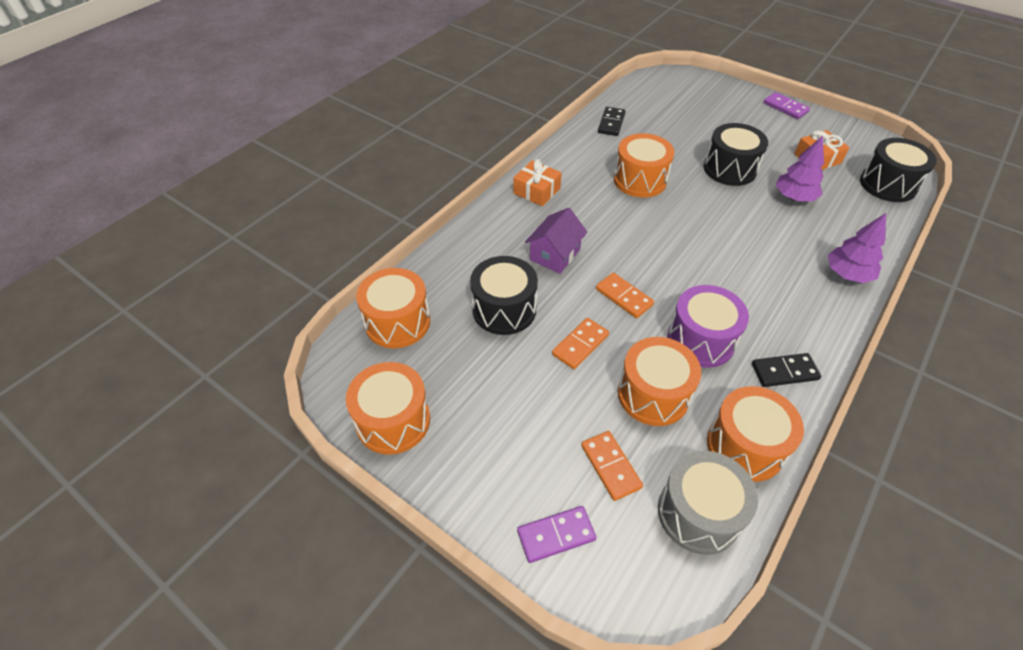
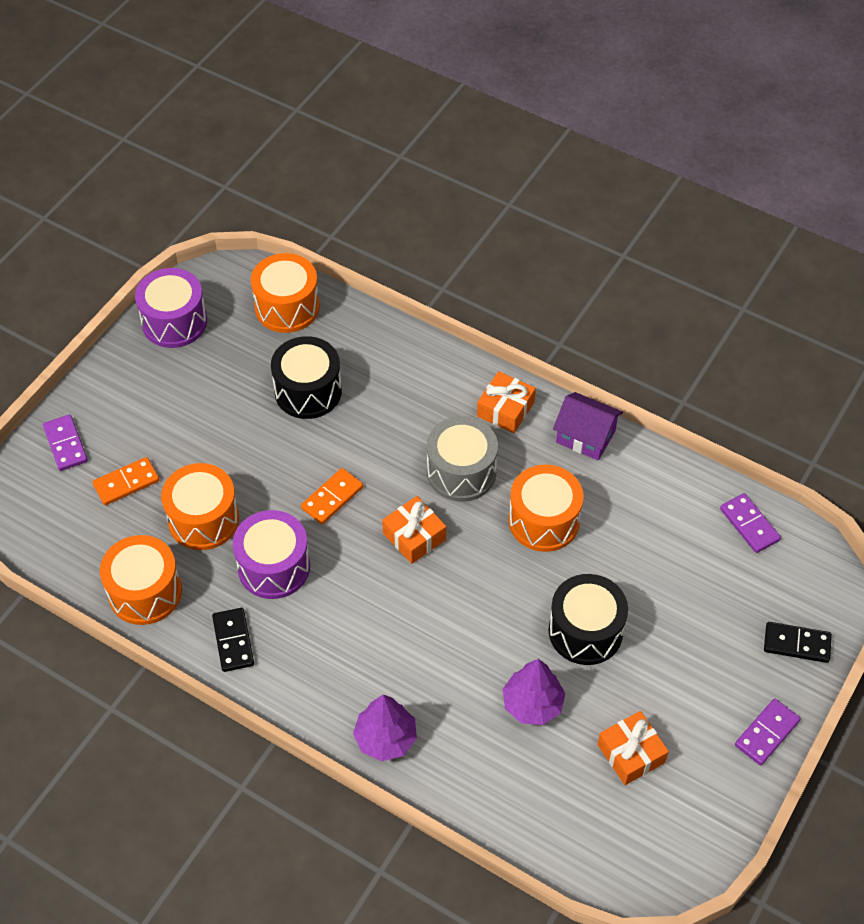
camera: 85 degrees right, 5 degrees up
(393, 421) = (174, 322): orange drum -> purple drum
(555, 254) = (393, 432): purple house -> purple house (585, 436)
(580, 345) = (263, 458): orange domino -> none
(611, 123) = (671, 490): black domino -> black domino (796, 644)
(637, 97) = (749, 524): none -> purple domino
(659, 248) = (414, 536): none -> orange gift
(698, 513) = (80, 547): grey drum -> grey drum (461, 472)
(888, 184) = (580, 839): black drum -> none

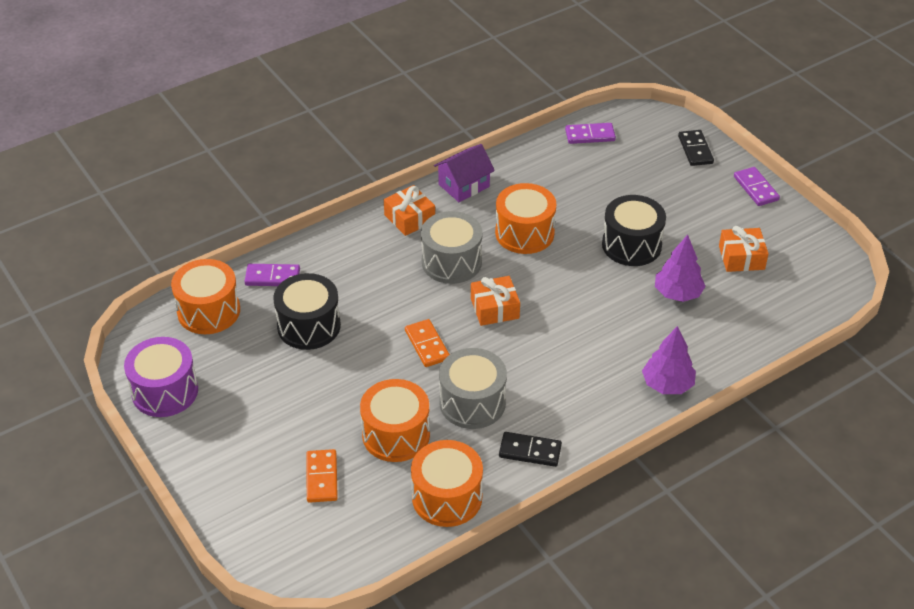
camera: 65 degrees left, 10 degrees down
(65, 444) = (247, 511): purple domino -> purple domino (272, 277)
(274, 567) = (472, 403): purple drum -> grey drum
(796, 644) = (695, 150): black domino -> black domino turned 45 degrees counterclockwise

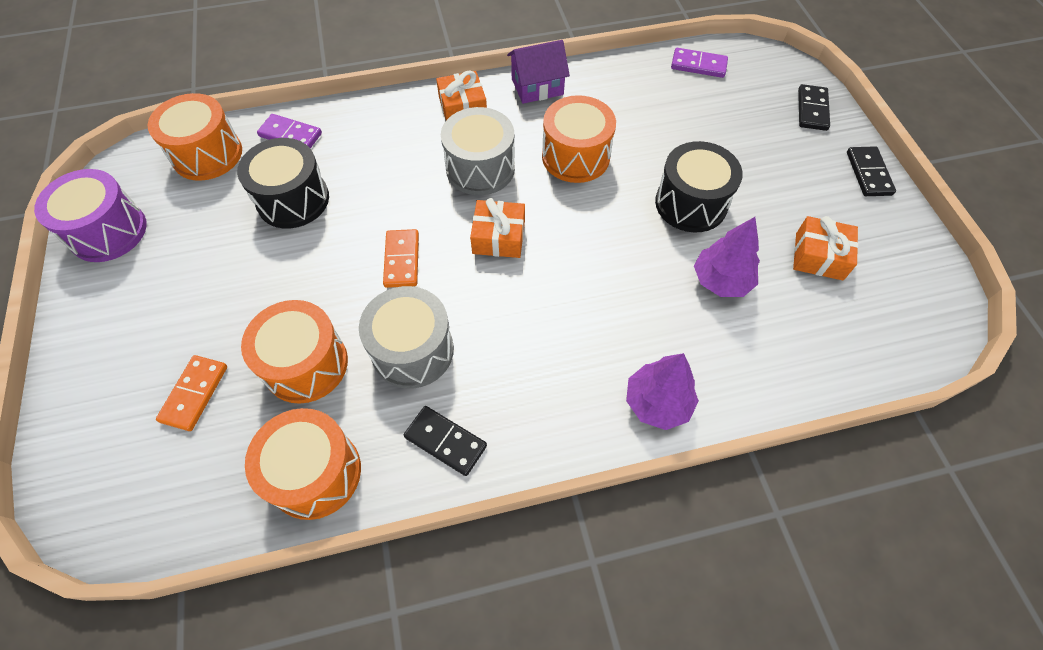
camera: 20 degrees right, 15 degrees up
(755, 188) = (868, 173): purple domino -> black domino

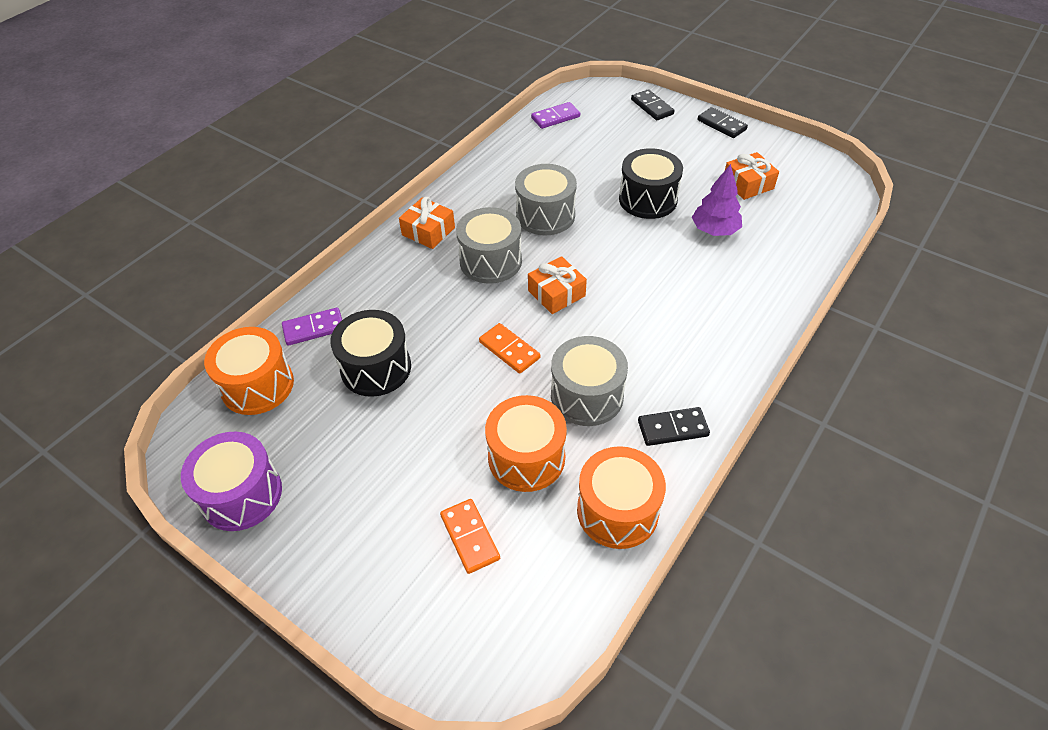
camera: 40 degrees left, 10 degrees down
(537, 87) = (465, 188): purple house -> none
(575, 156) = (545, 215): orange drum -> grey drum
(657, 403) = (759, 317): purple tree -> none

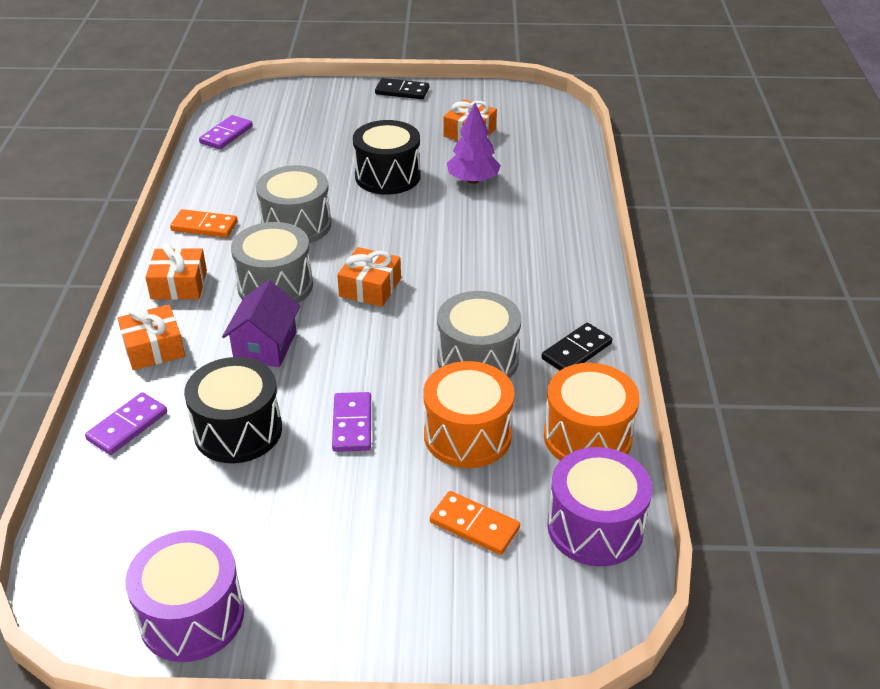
camera: 35 degrees left, 10 degrees down
(257, 385) = (109, 508): orange drum -> none
(374, 275) = (154, 348): none -> orange gift
(445, 308) = (265, 346): none -> purple house
(452, 403) = (352, 424): none -> purple domino
(509, 350) = (367, 354): orange domino -> orange domino (204, 226)
(557, 594) = (595, 527): none -> purple drum
(652, 107) = (320, 96): black domino -> none

